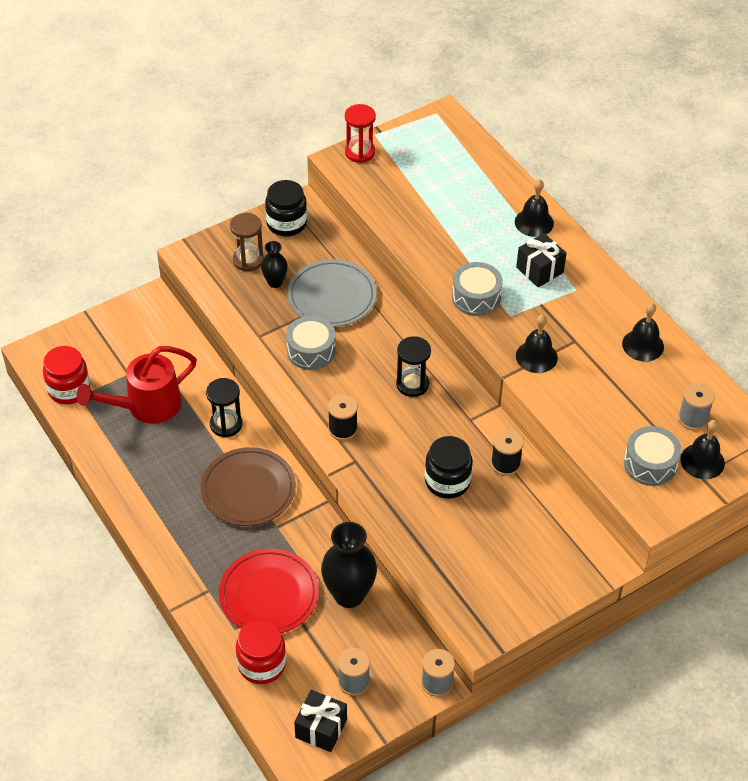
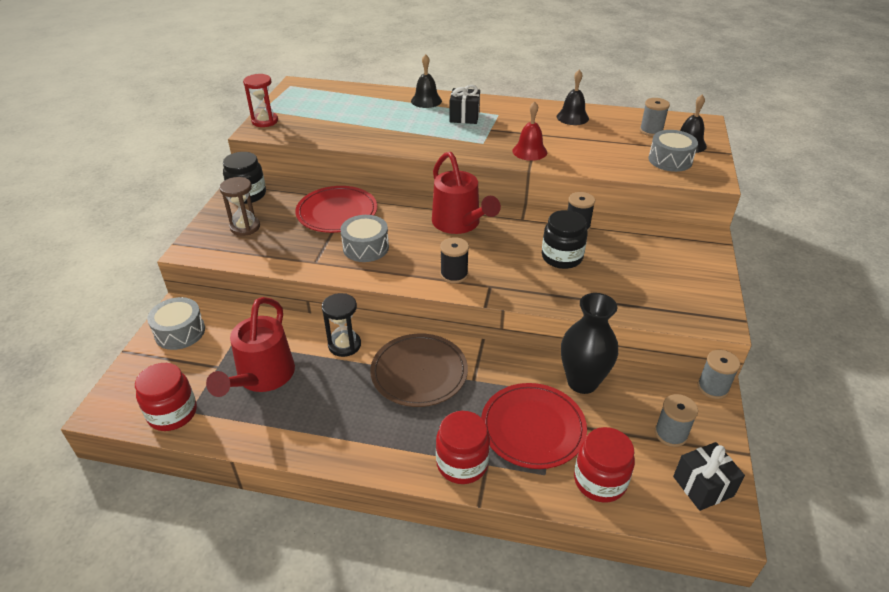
camera: 45 degrees left, 10 degrees down
(194, 576) = (462, 463): none -> red jar
(275, 282) = (283, 227): black vase -> none
(332, 296) = (337, 212): grey plate -> red plate
(412, 384) = (460, 224): black hourglass -> red watering can
(476, 297) = (449, 145): grey drum -> grey drum (180, 332)
(536, 356) = (529, 151): black bell -> red bell

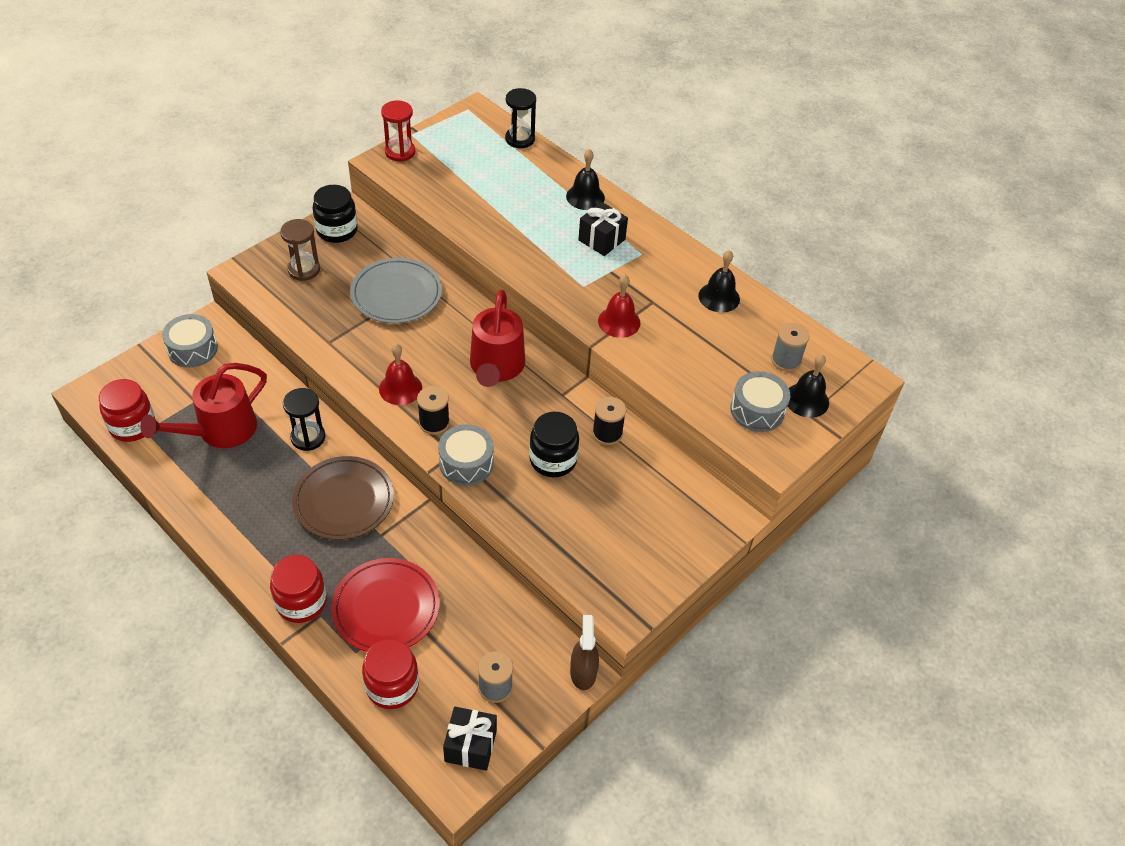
camera: 30 degrees right, 10 degrees up
(337, 212) = (396, 294): red plate -> grey plate
(346, 88) = (520, 139): none -> black hourglass
(366, 247) = (385, 349): grey drum -> grey drum (466, 463)
(404, 265) = (400, 388): none -> red bell
(582, 382) = (471, 594): black vase -> none
(712, 387) = (583, 672): grey spool -> brown spray bottle

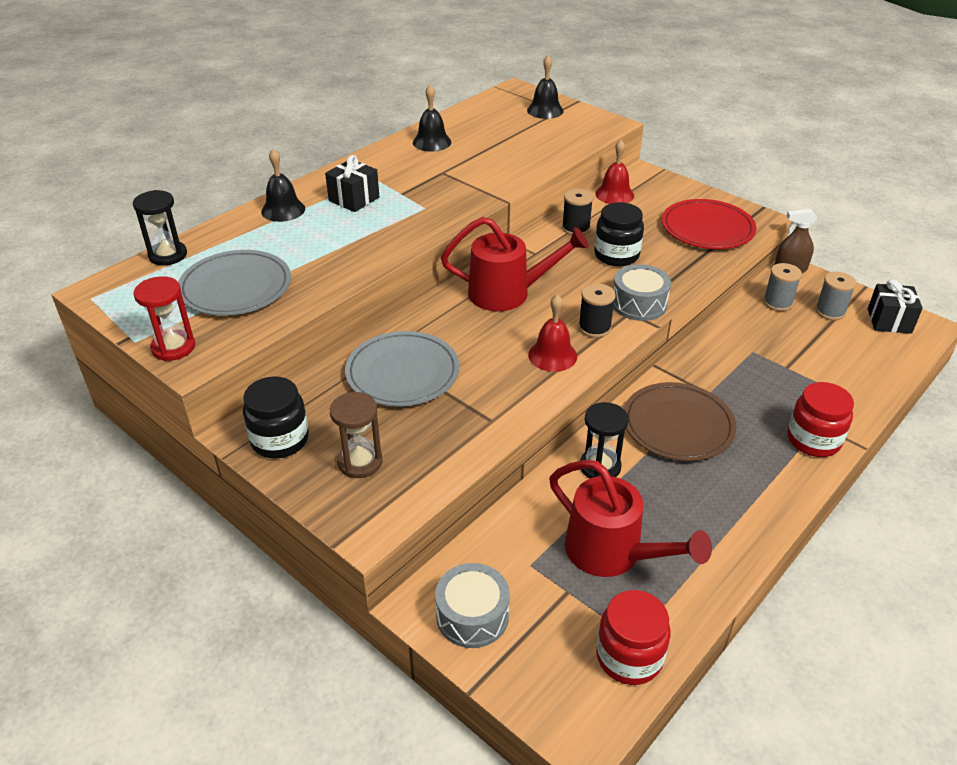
camera: 90 degrees left, 10 degrees down
(386, 608) = (789, 381): red plate -> red plate (707, 228)
(392, 686) = (864, 369): red jar -> none
(469, 176) = (236, 287): none -> grey plate
(619, 322) = (472, 188): red bell -> red bell (614, 194)
(757, 410) = (563, 129): grey drum -> none
(786, 360) = (503, 117): grey spool -> grey spool (777, 303)

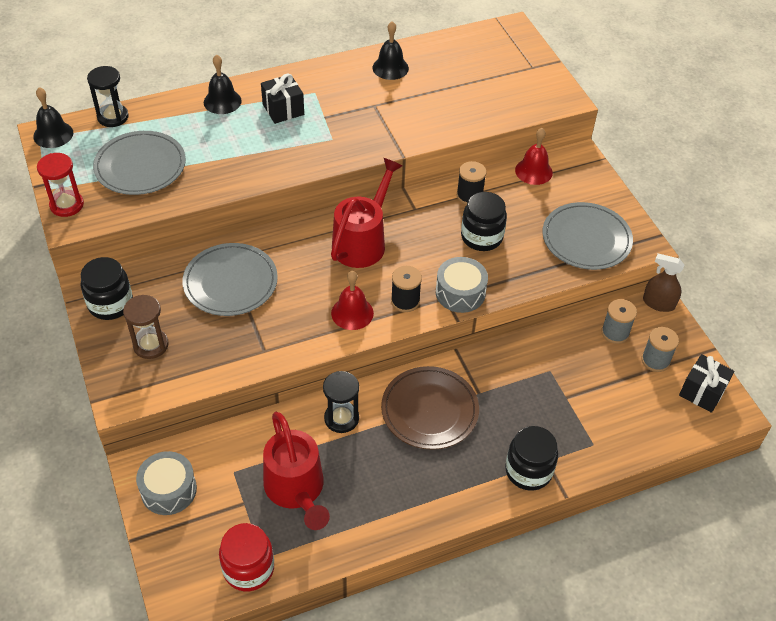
camera: 25 degrees right, 10 degrees up
(509, 293) = (363, 241): red watering can -> red watering can turned 90 degrees counterclockwise
(545, 110) = (518, 63): black bell -> black bell (53, 134)
(707, 228) = (586, 239): red plate -> grey plate
(813, 440) = (528, 471): red jar -> black jar

